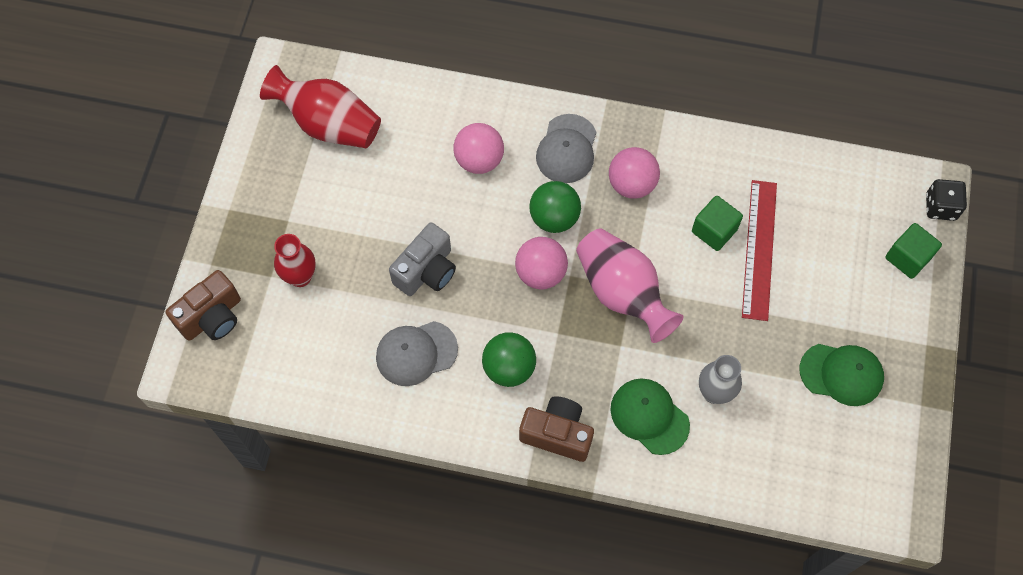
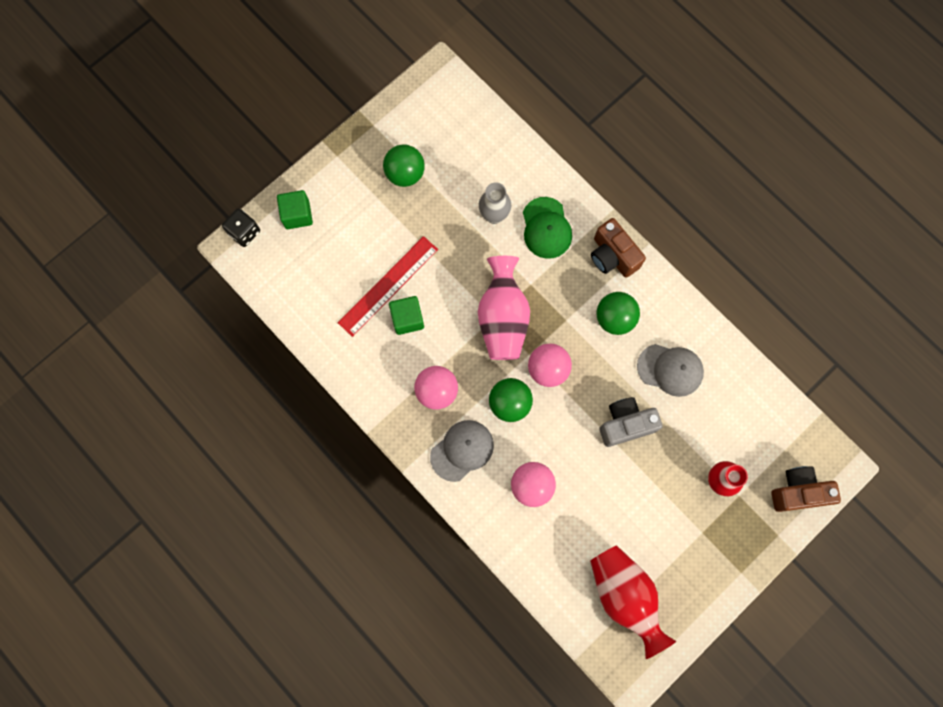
camera: 145 degrees left, 10 degrees up
(841, 374) = (405, 174): green cap -> green ball

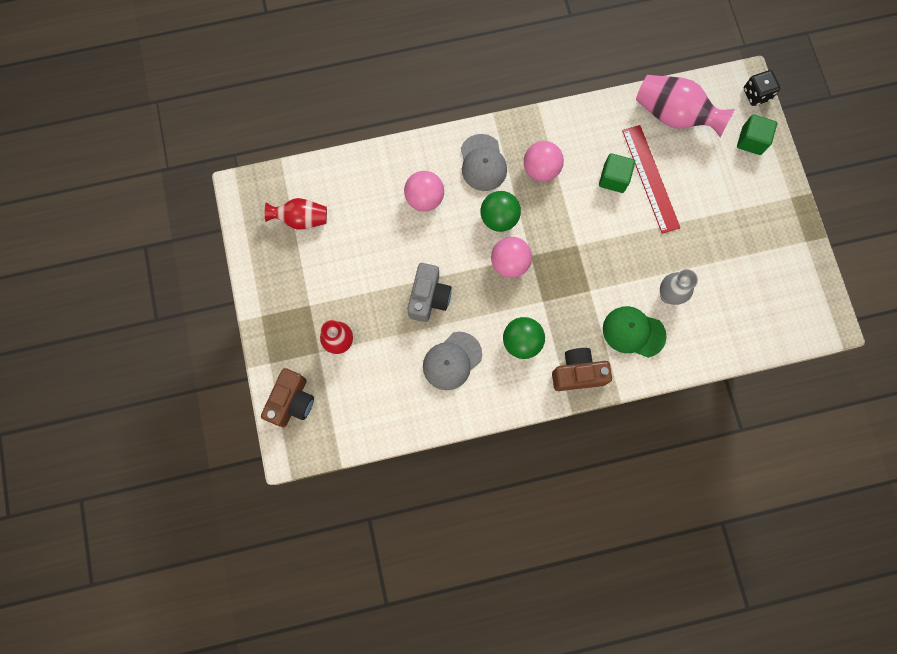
camera: 120 degrees right, 0 degrees up
(405, 174) = (745, 243): green ball -> none
(503, 318) = (573, 252): pink vase -> pink vase (674, 115)
(625, 596) = (301, 219): red vase -> red vase, size x0.64

